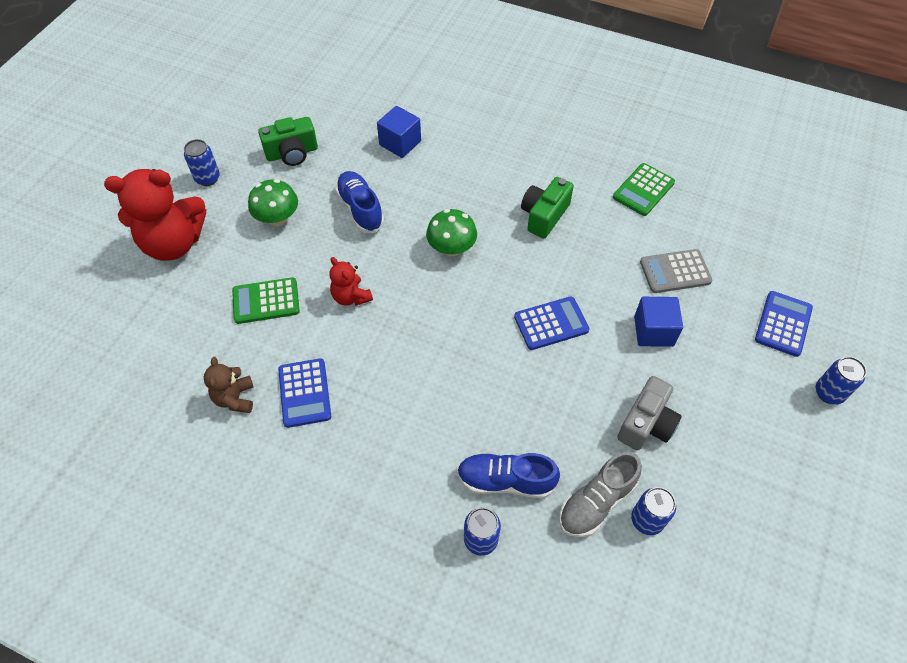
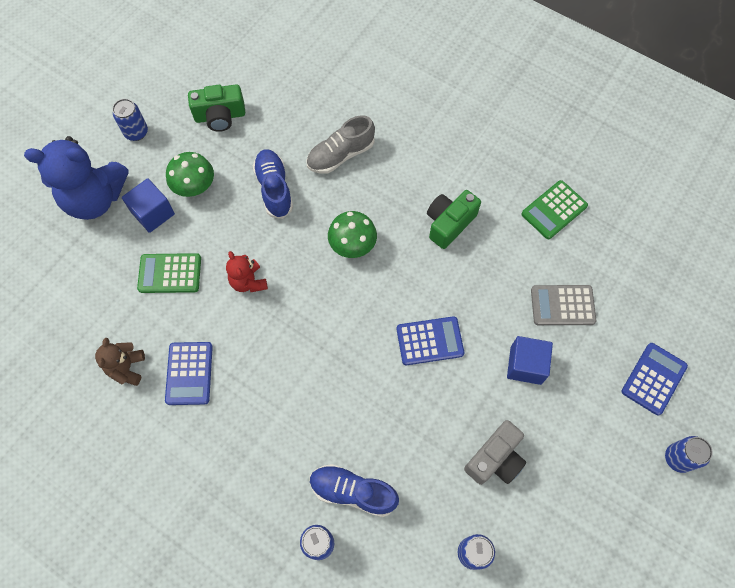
camera: 10 degrees right, 10 degrees up
(174, 243) = (95, 198): red teddy bear -> blue teddy bear
(400, 143) = (326, 120): blue cube -> blue cube (153, 213)
(596, 502) = (430, 527): grey shoe -> grey shoe (340, 155)

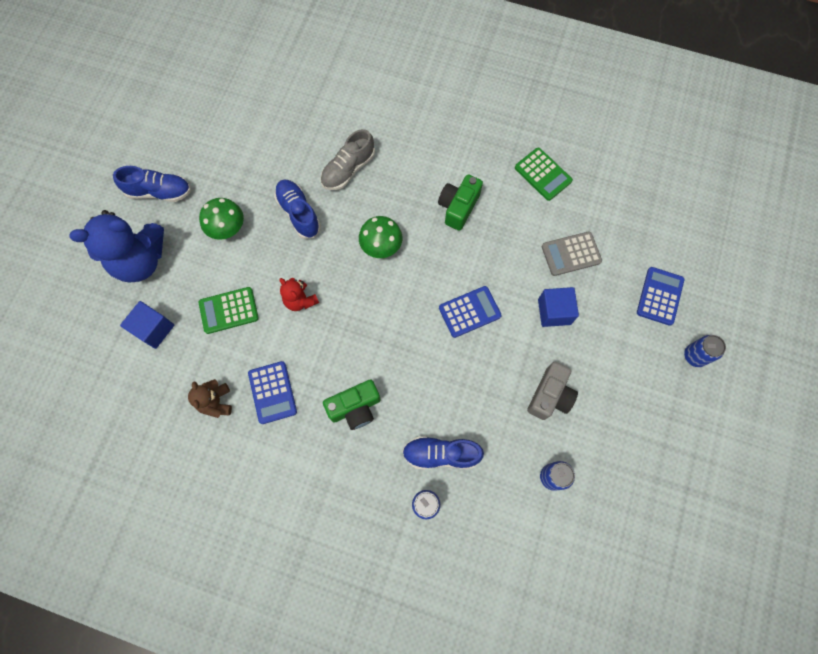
camera: 15 degrees left, 5 degrees up
(136, 132) = (159, 192): blue can -> blue shoe
(153, 213) = (197, 261): blue cube -> blue cube (154, 329)
(220, 116) = (231, 159): green camera -> green camera (355, 408)
(554, 210) = (543, 174): green calculator -> green calculator turned 75 degrees counterclockwise

